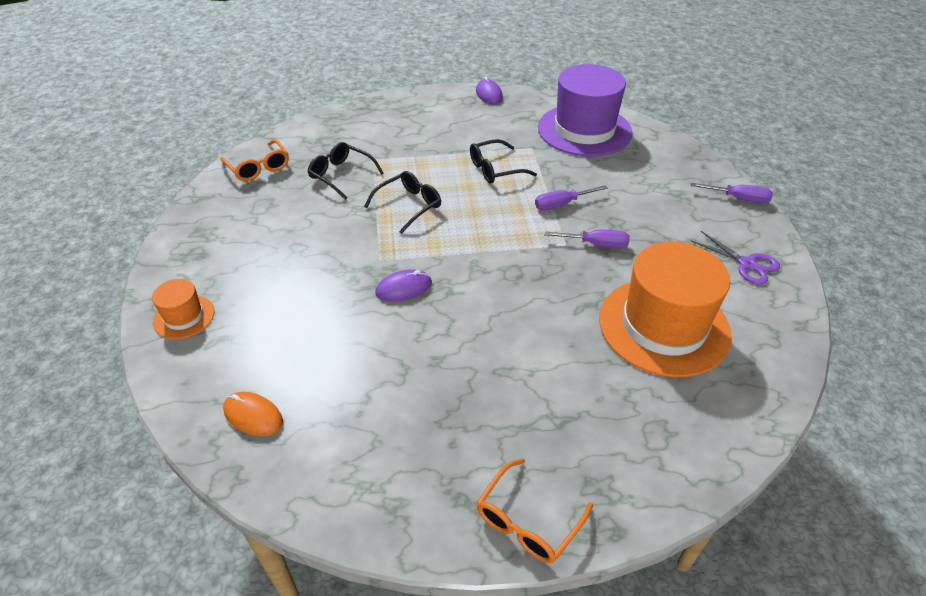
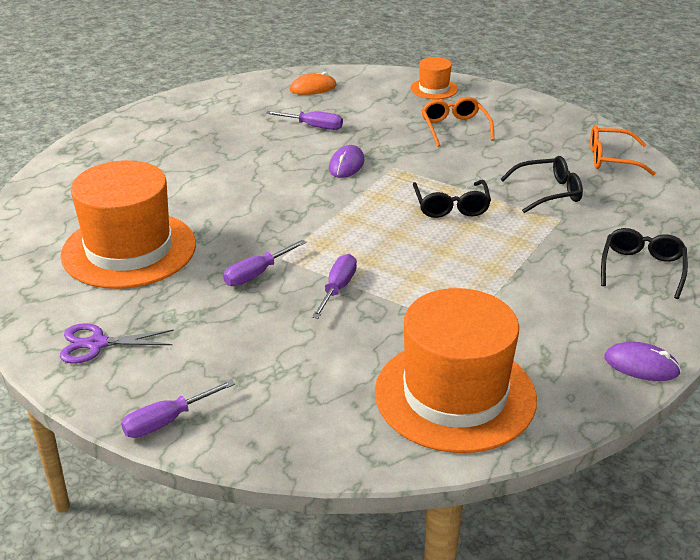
camera: 130 degrees right, 10 degrees down
(351, 353) = (313, 126): none -> purple screwdriver
(495, 169) = (451, 280): black glasses -> black glasses (642, 268)
(528, 521) = (115, 131): orange glasses -> orange glasses (454, 128)
(584, 130) = (455, 395): purple hat -> orange hat

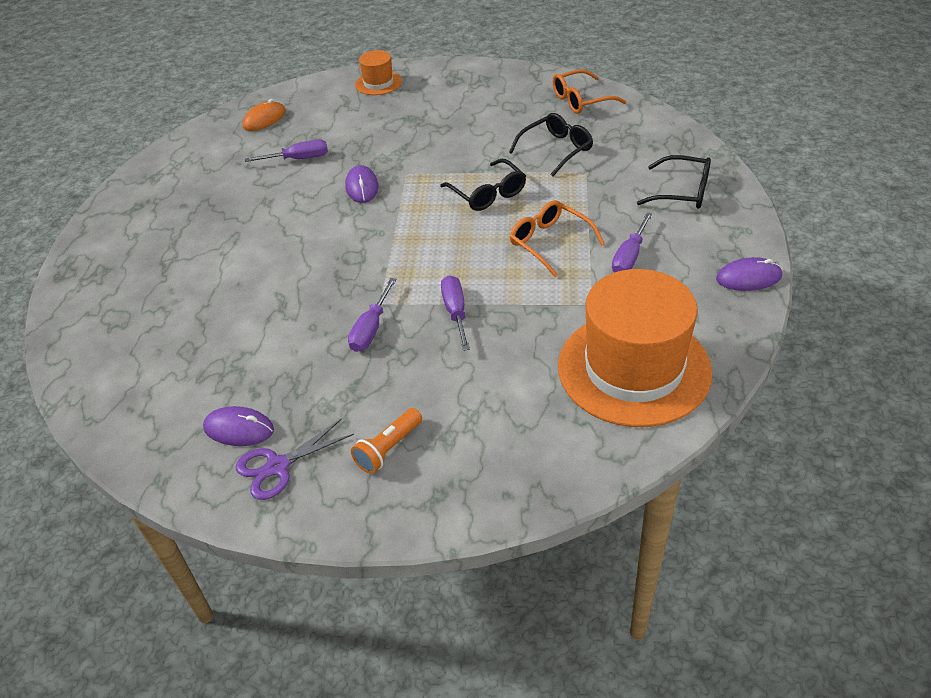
camera: 25 degrees left, 10 degrees up
(93, 305) = (239, 429): none -> purple mouse
(129, 249) = (225, 355): orange hat -> none
(167, 421) = (413, 511): purple screwdriver -> purple screwdriver (629, 256)
(190, 368) = (388, 448): none -> orange flashlight
(454, 128) = (428, 116): orange glasses -> orange glasses (550, 243)
(642, 268) = (682, 192): black glasses -> black glasses turned 120 degrees clockwise

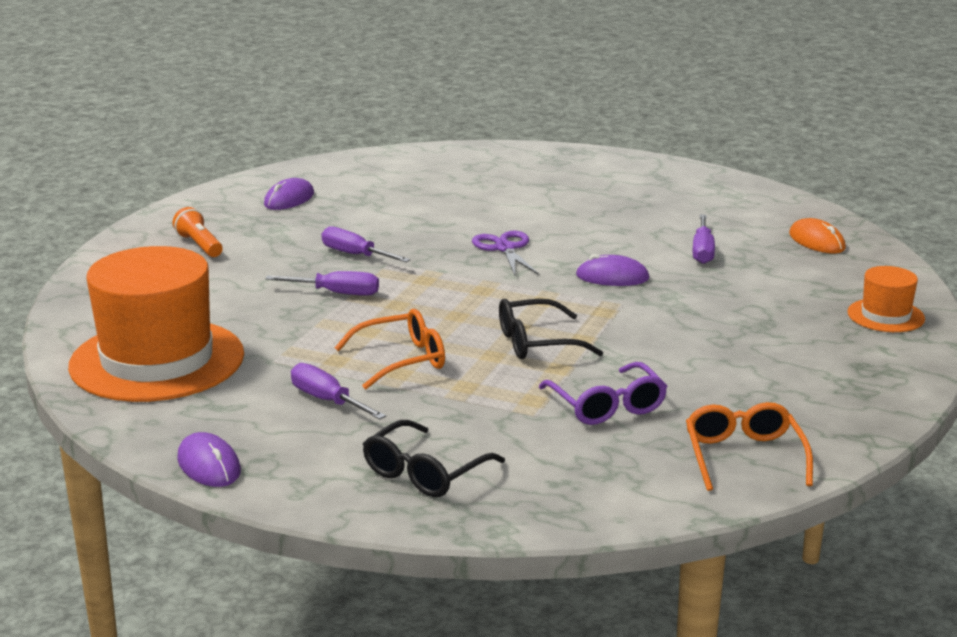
camera: 105 degrees right, 20 degrees down
(278, 466) = (232, 208): purple scissors -> purple scissors (505, 248)
(556, 150) = (607, 406): black glasses -> purple glasses
(748, 277) = (209, 465): purple mouse -> purple mouse turned 45 degrees counterclockwise

